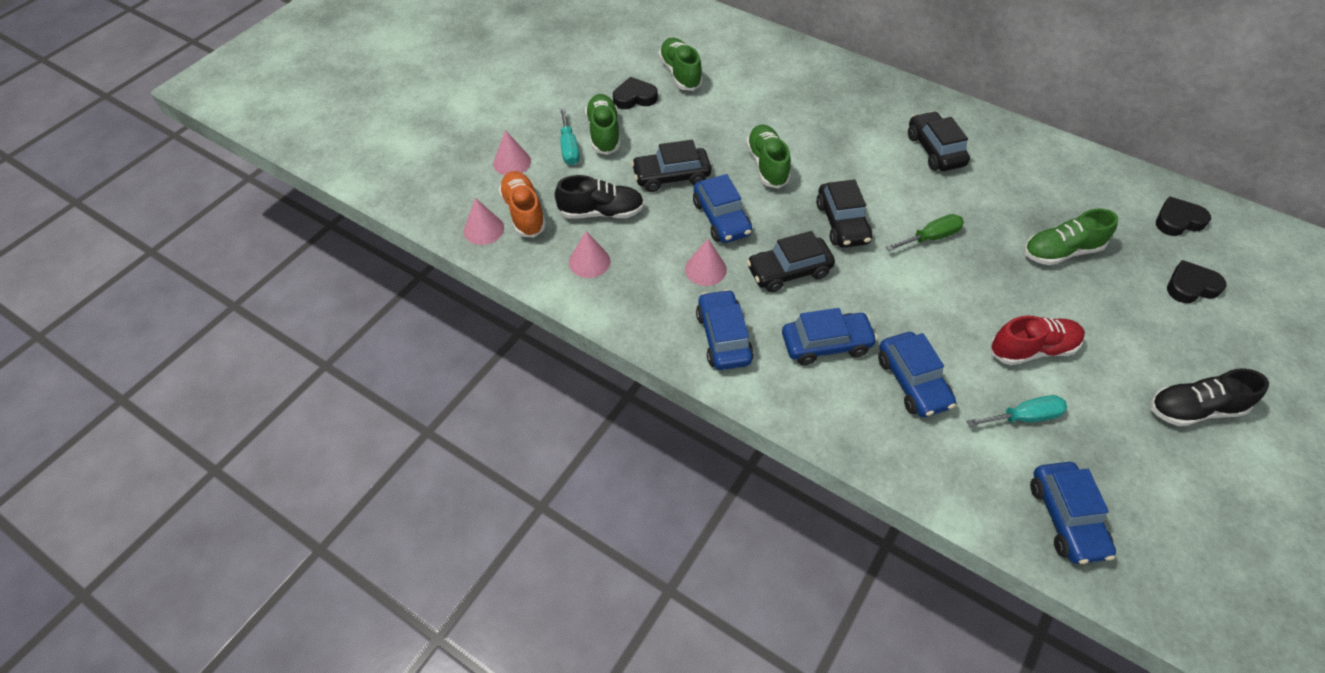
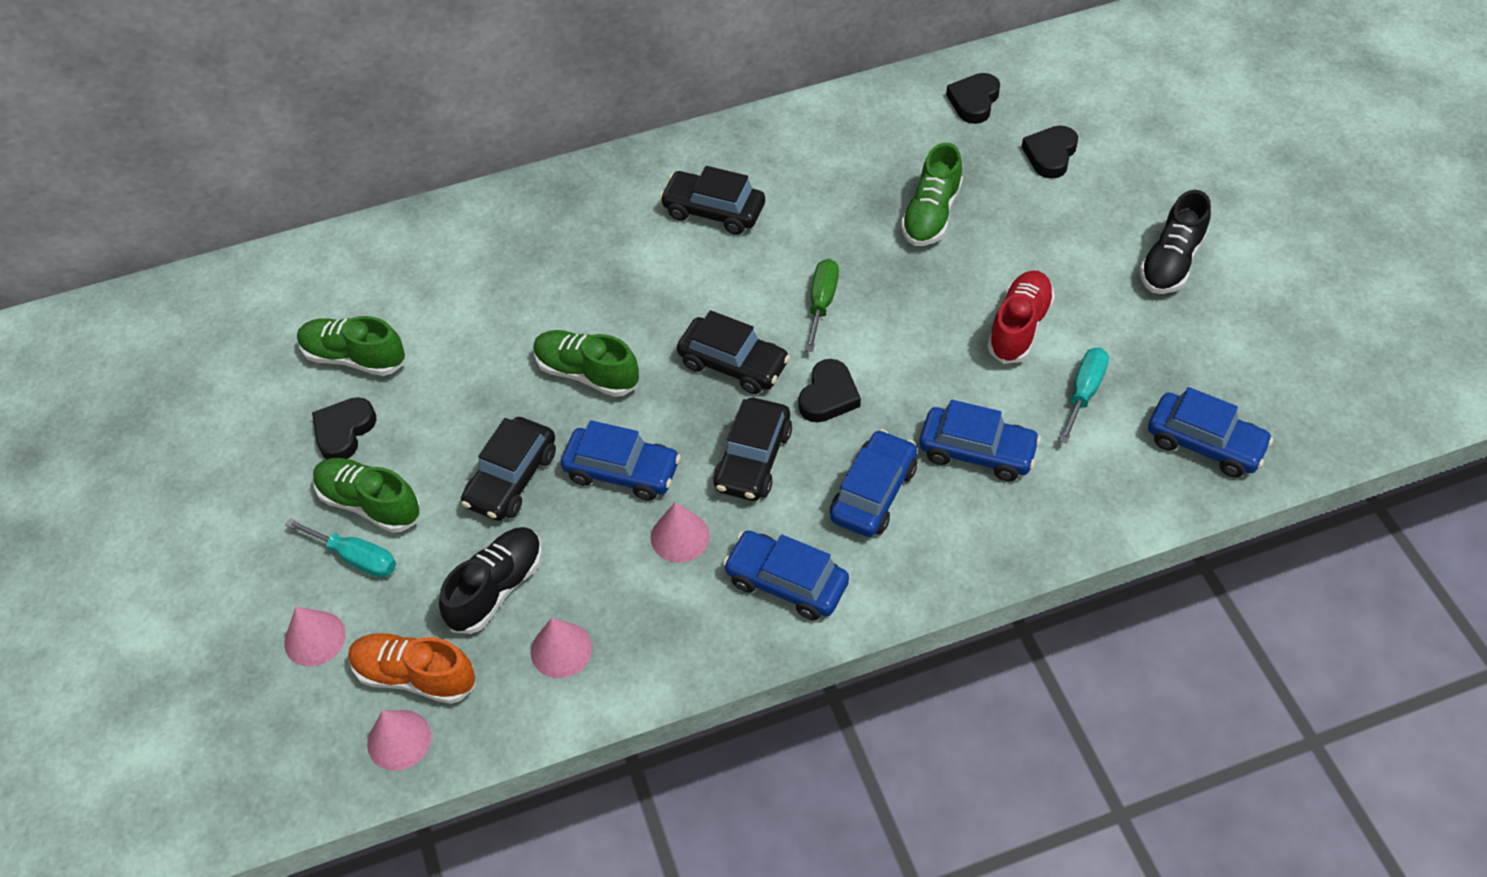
camera: 50 degrees left, 0 degrees up
(869, 280) = (828, 396): none -> black heart

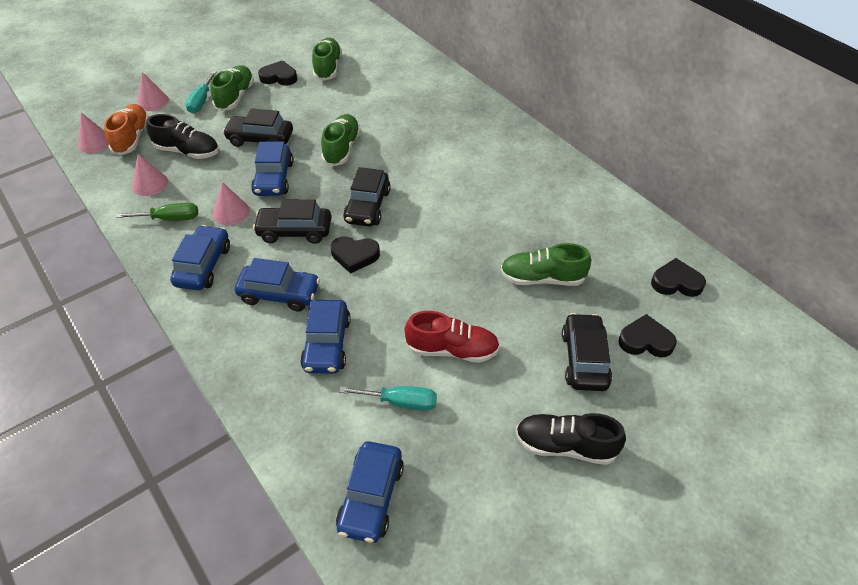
camera: 70 degrees right, 5 degrees down
(713, 211) = (492, 170): black car -> black car (584, 359)
(822, 303) = (434, 237): green screwdriver -> green screwdriver (170, 219)

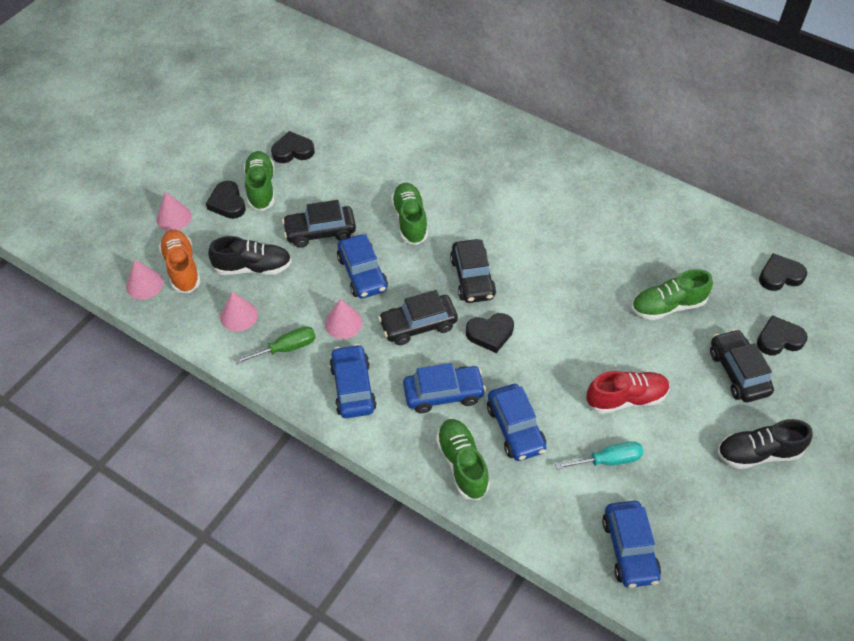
camera: 20 degrees left, 5 degrees up
(201, 101) = (227, 203): turquoise screwdriver -> black heart
(328, 68) = (338, 126): green shoe -> green shoe (462, 464)

